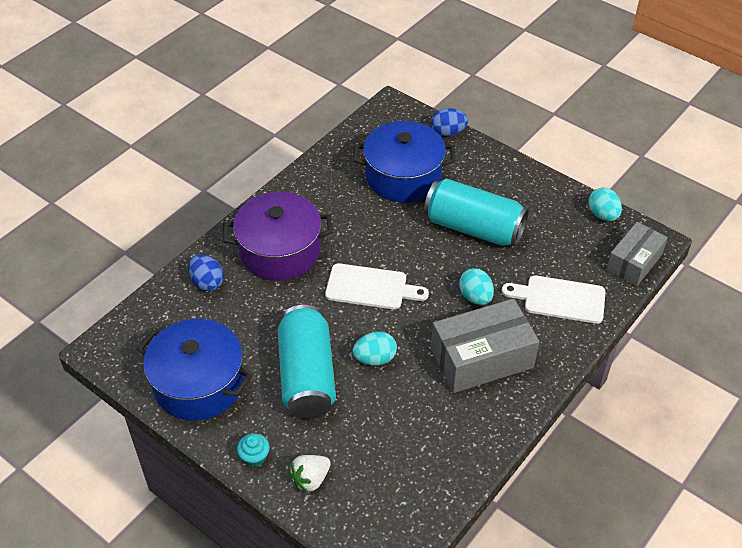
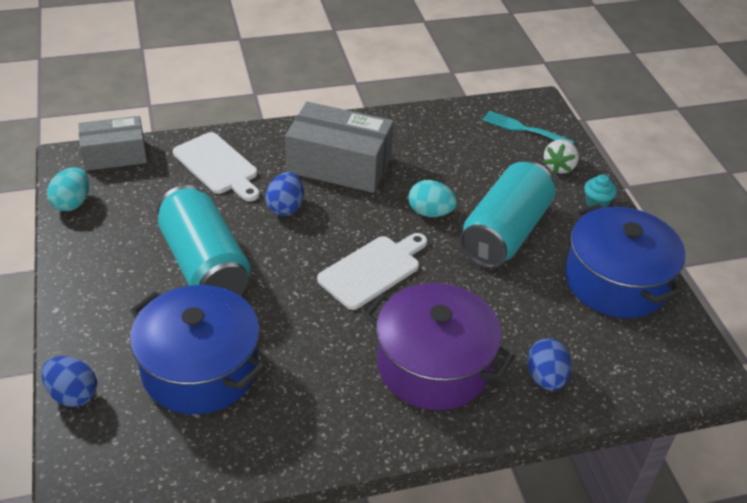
camera: 145 degrees left, 5 degrees down
(310, 479) = (559, 167): white strawberry -> white strawberry turned 120 degrees clockwise
(370, 288) = (373, 270): white cutting board -> white cutting board turned 90 degrees clockwise
(373, 510) = (524, 129): none -> turquoise fork
(475, 297) = (285, 207): turquoise egg -> blue egg

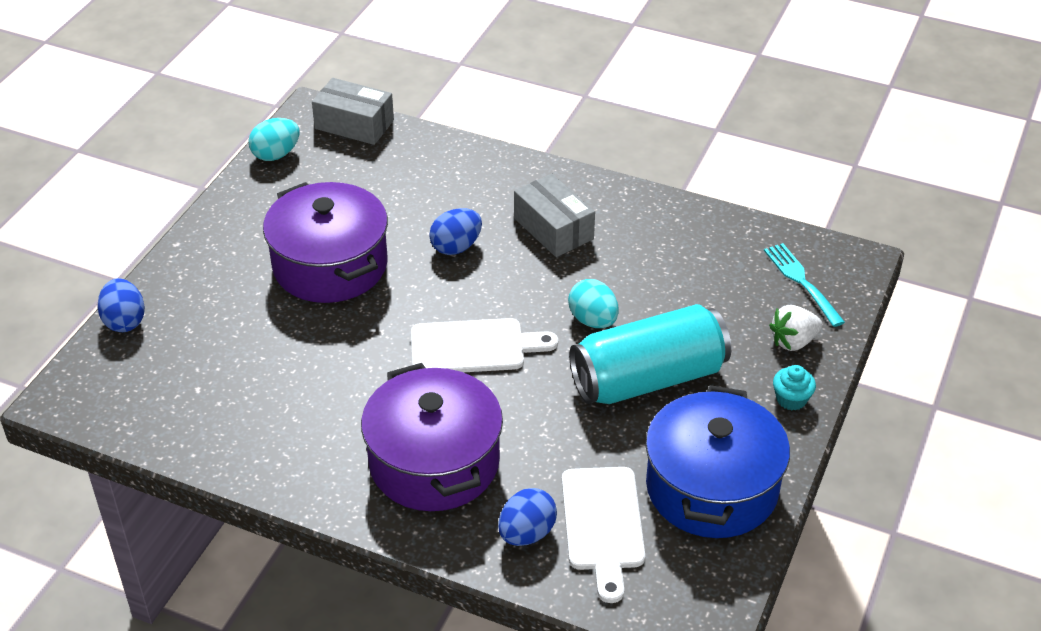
camera: 40 degrees right, 0 degrees up
(200, 369) = (237, 354): blue pot -> none
(205, 264) = (330, 265): turquoise can -> purple pot
(217, 166) = (435, 177): white cutting board -> white cutting board (602, 524)
(339, 164) = (553, 228): grey box -> grey box, size x0.65

